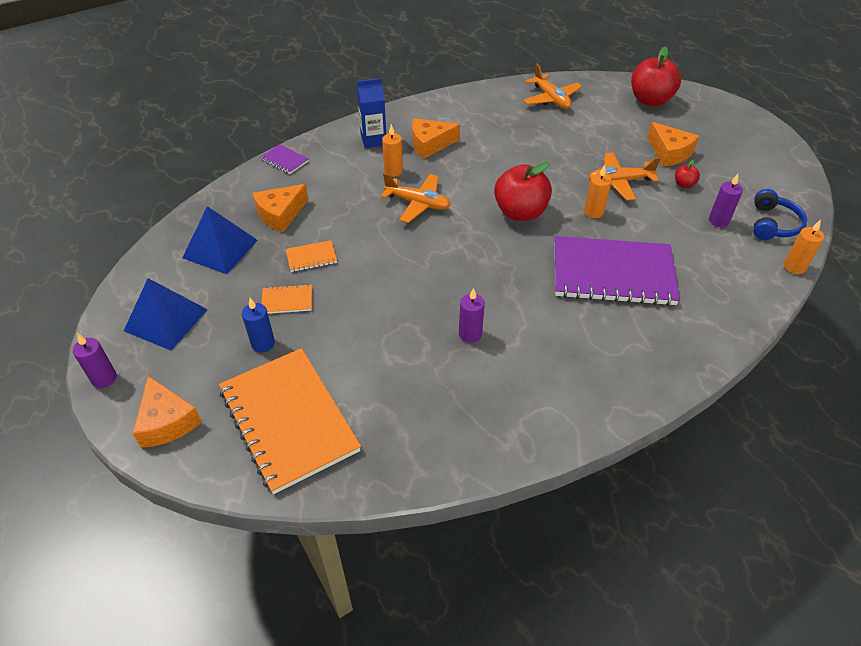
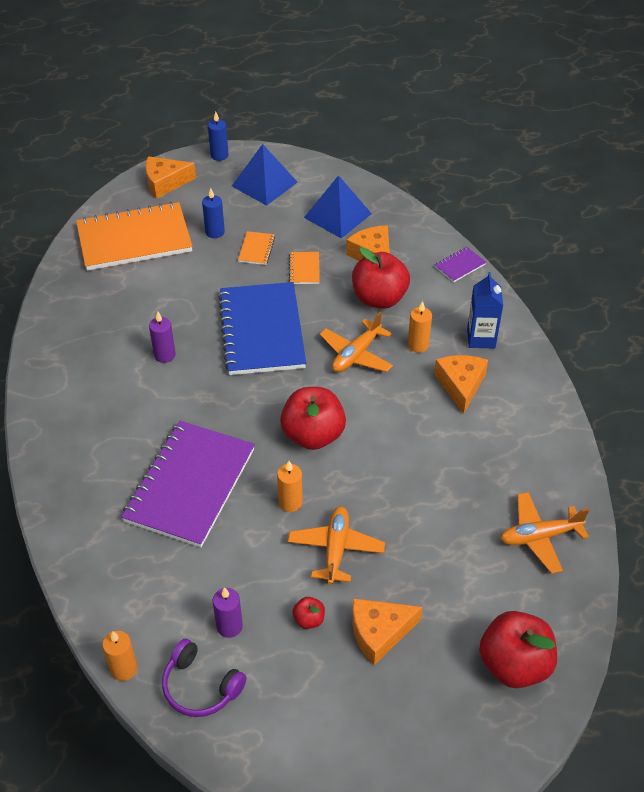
camera: 105 degrees right, 0 degrees up
(104, 378) = (219, 155): purple candle -> blue candle
(341, 201) = (379, 299): none -> red apple
(409, 269) = (262, 331): none -> blue notebook
(773, 224) = (200, 686): blue headphones -> purple headphones

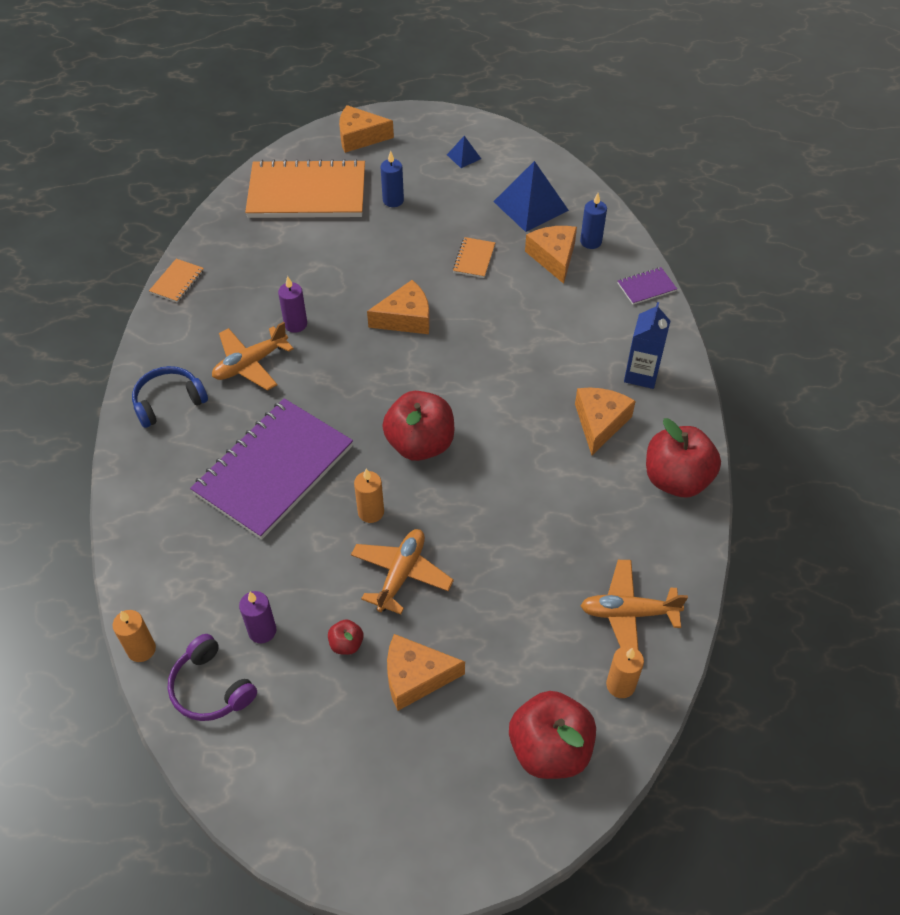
camera: 15 degrees right, 5 degrees up
(71, 446) = (168, 402): none -> blue headphones
(219, 155) = (426, 117): blue candle -> blue candle (590, 241)
(256, 249) = (430, 227): orange notebook -> orange notebook (177, 282)
(262, 331) = (405, 318): blue notebook -> orange cheese
(264, 184) = (464, 156): blue pyramid -> blue pyramid, size x0.48
(356, 354) = (497, 365): orange plane -> orange plane (250, 364)
(379, 299) = (544, 307): red apple -> red apple (676, 479)
(418, 345) = (568, 368): orange candle -> orange candle (620, 685)

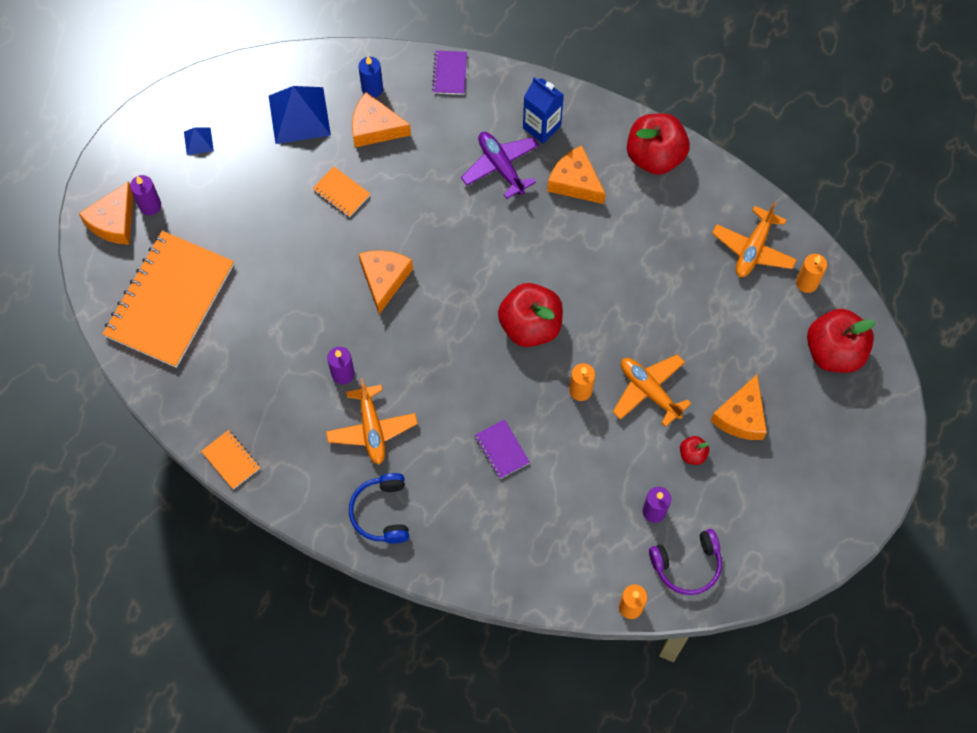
camera: 65 degrees left, 15 degrees up
(274, 470) = (502, 449): purple notebook -> purple notebook, size x0.41
(387, 151) = (150, 205): none -> purple candle
(393, 200) = (225, 228): blue candle -> none
(576, 359) = (501, 167): none -> purple plane

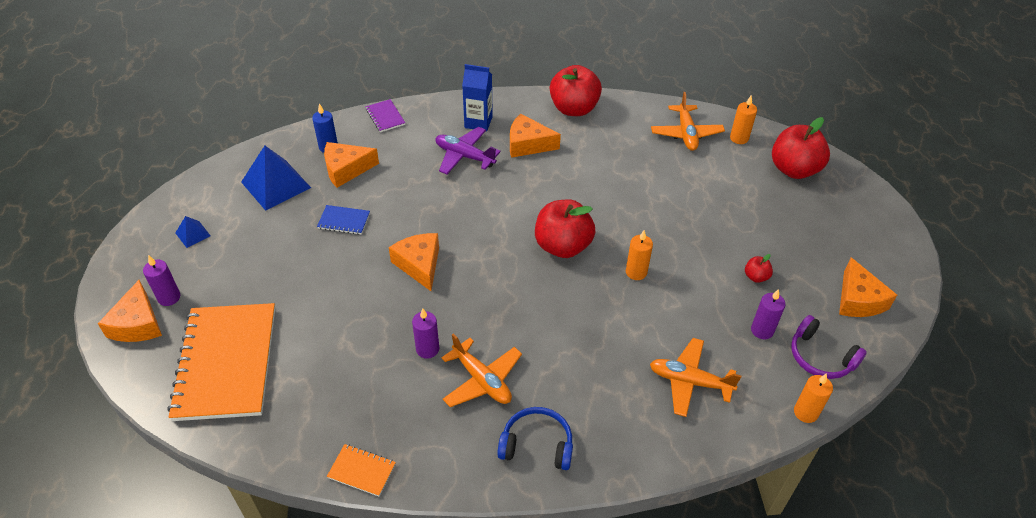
camera: 30 degrees left, 20 degrees down
(341, 192) = (344, 221): orange notebook -> blue notebook
(382, 512) = (537, 445): blue headphones -> blue headphones turned 135 degrees clockwise
(502, 449) = (606, 343): purple notebook -> none
(649, 391) = (688, 249): orange plane -> orange plane (689, 381)
(687, 565) = (820, 357): purple headphones -> purple headphones turned 90 degrees clockwise
(741, 416) = (768, 236): orange cheese -> orange cheese (858, 299)

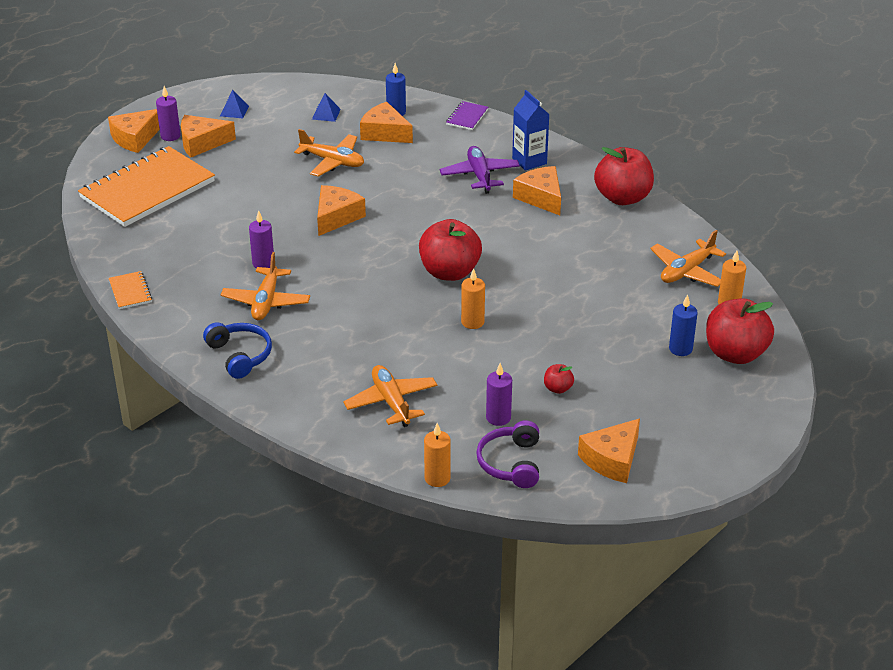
camera: 50 degrees right, 10 degrees down
(209, 283) = (202, 143): none -> orange cheese
(276, 184) = (326, 114): blue pyramid -> blue pyramid, size x0.48
(344, 221) = (332, 161): blue notebook -> orange plane
(766, 190) = (680, 349): none -> blue candle

